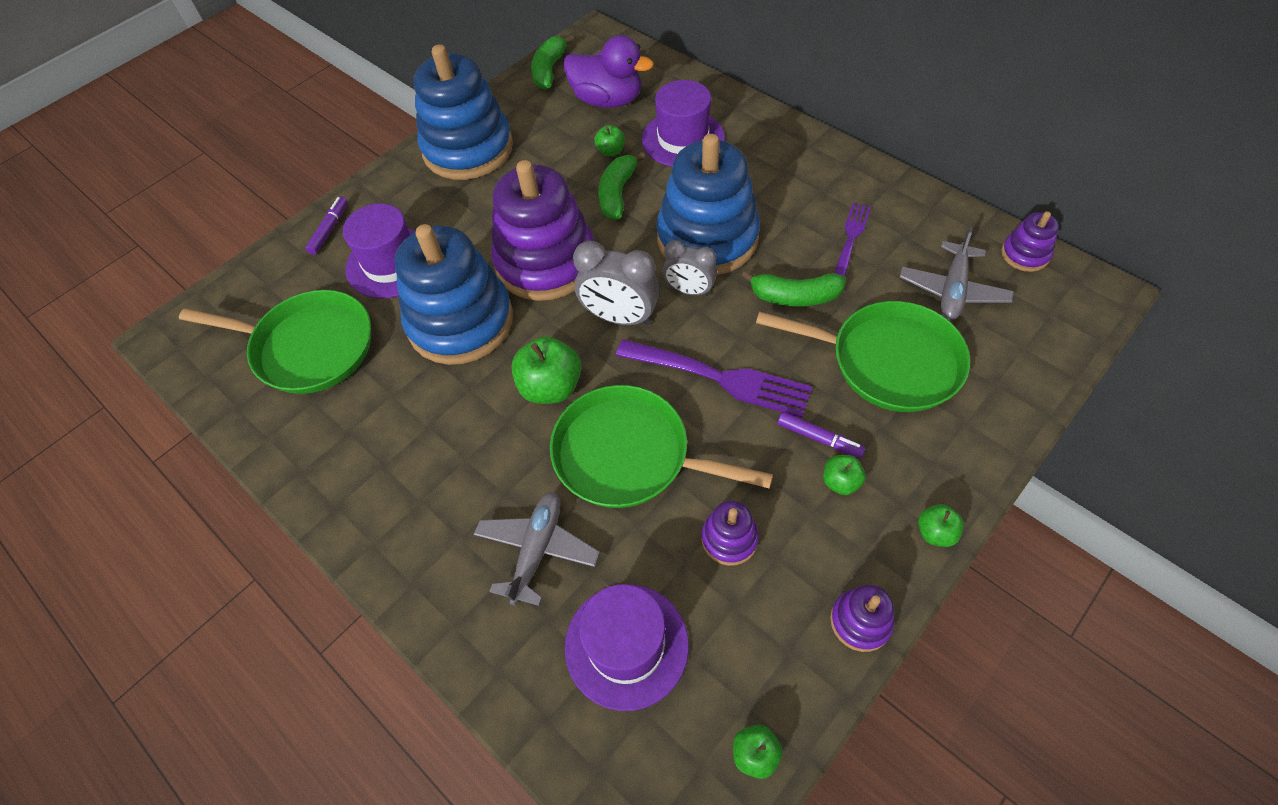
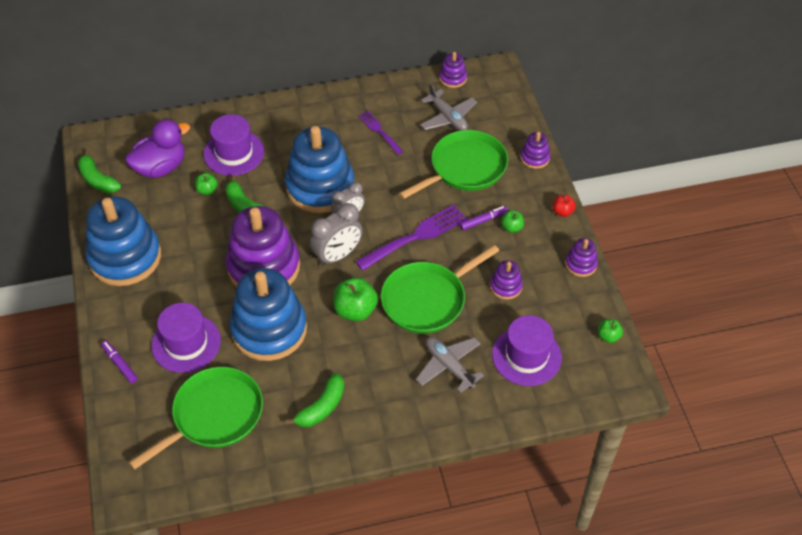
camera: 60 degrees left, 5 degrees down
(795, 296) = (394, 177): green banana -> green banana (322, 407)
(935, 532) = (562, 212): green apple -> red apple
(997, 433) = (534, 158): none -> purple stacking toy

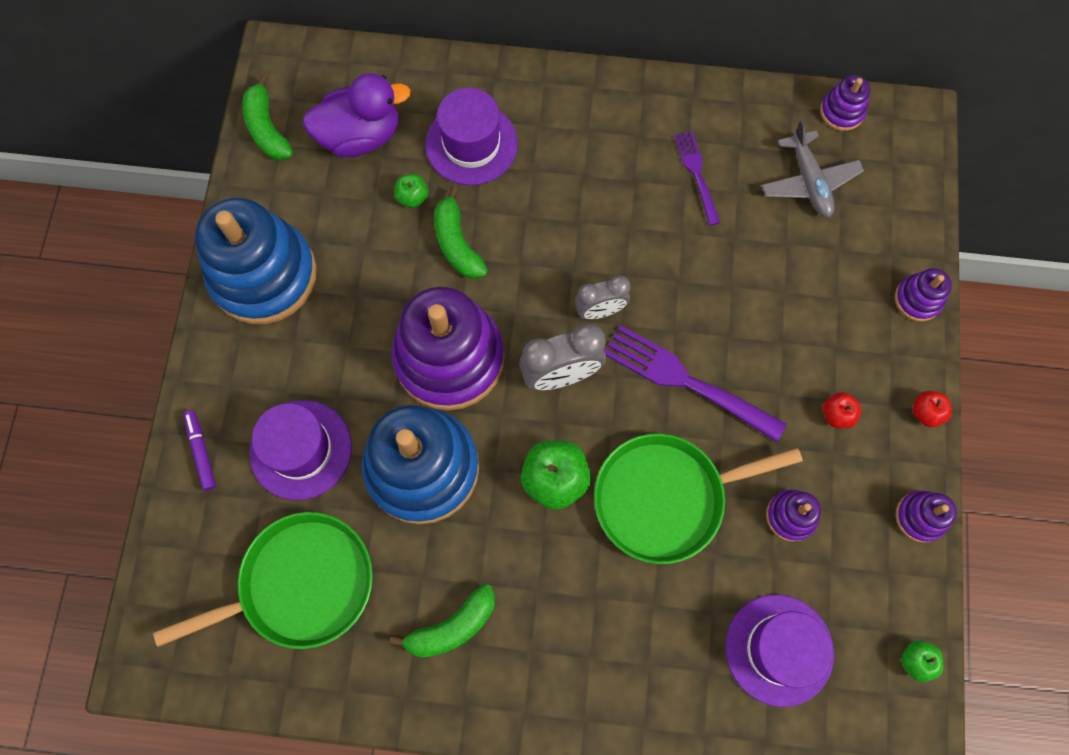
camera: 20 degrees right, 20 degrees up
(320, 187) = (575, 245): blue stacking toy -> none
(415, 237) = (686, 381): purple fork -> purple fork turned 135 degrees counterclockwise
(449, 366) = (658, 625): grey plane -> none
(464, 168) = (802, 283): green pan -> none
(483, 220) = (797, 387): purple marker -> none
(511, 227) = (837, 414): green apple -> red apple

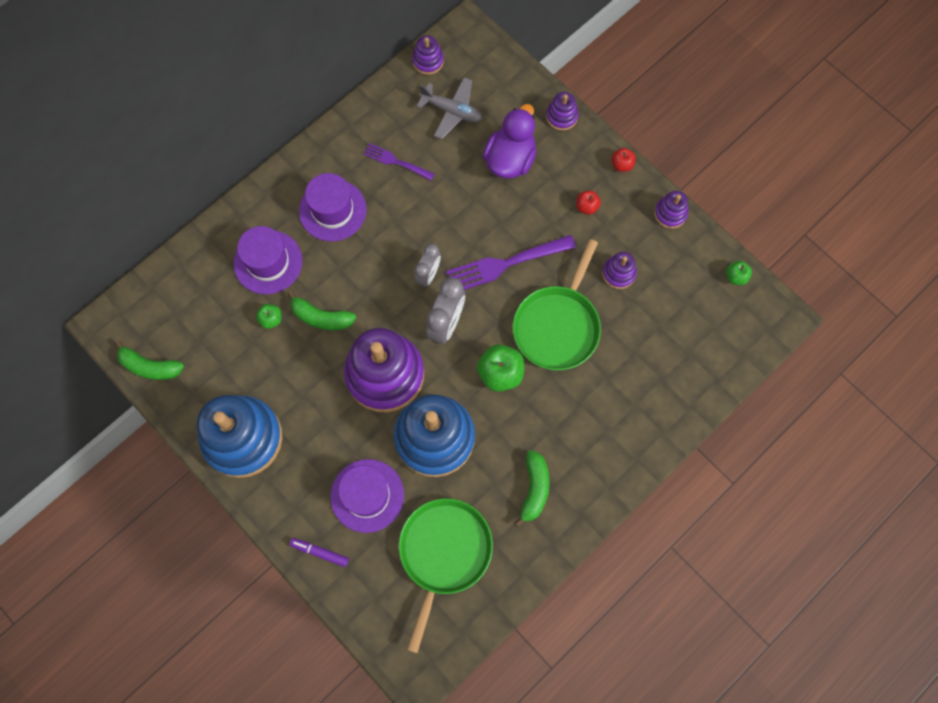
camera: 50 degrees left, 0 degrees up
(360, 136) = (205, 318): purple duck -> purple duck (510, 159)
(779, 649) = (678, 336): purple hat -> purple hat (332, 210)

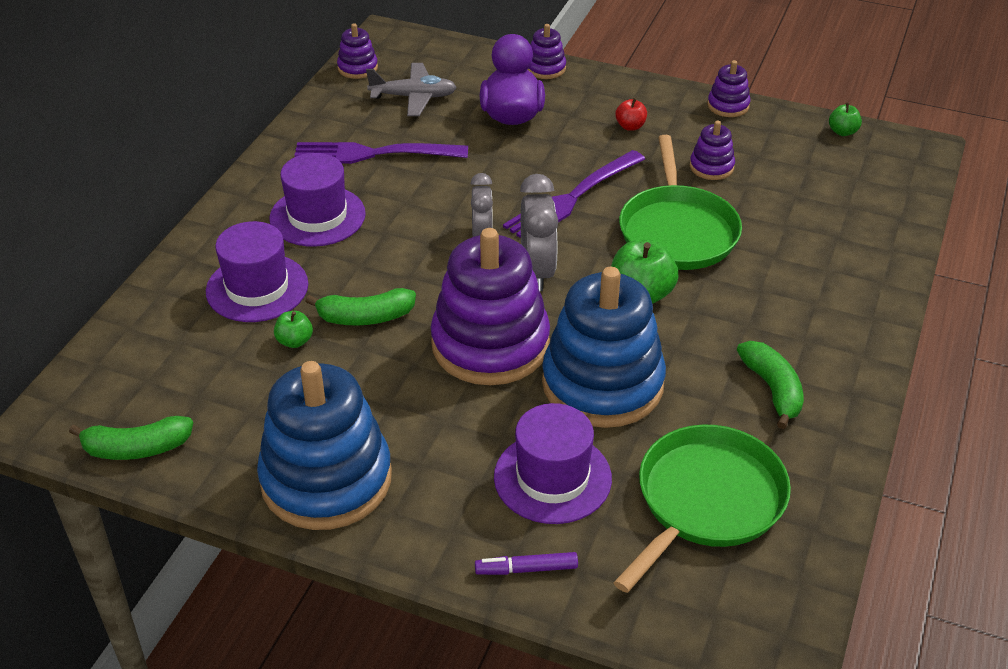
camera: 25 degrees left, 30 degrees down
(396, 161) = (373, 154): purple fork -> purple fork, size x1.71
(444, 553) = (706, 501): green pan -> green pan turned 45 degrees clockwise
(621, 165) = (643, 85): red apple -> none

